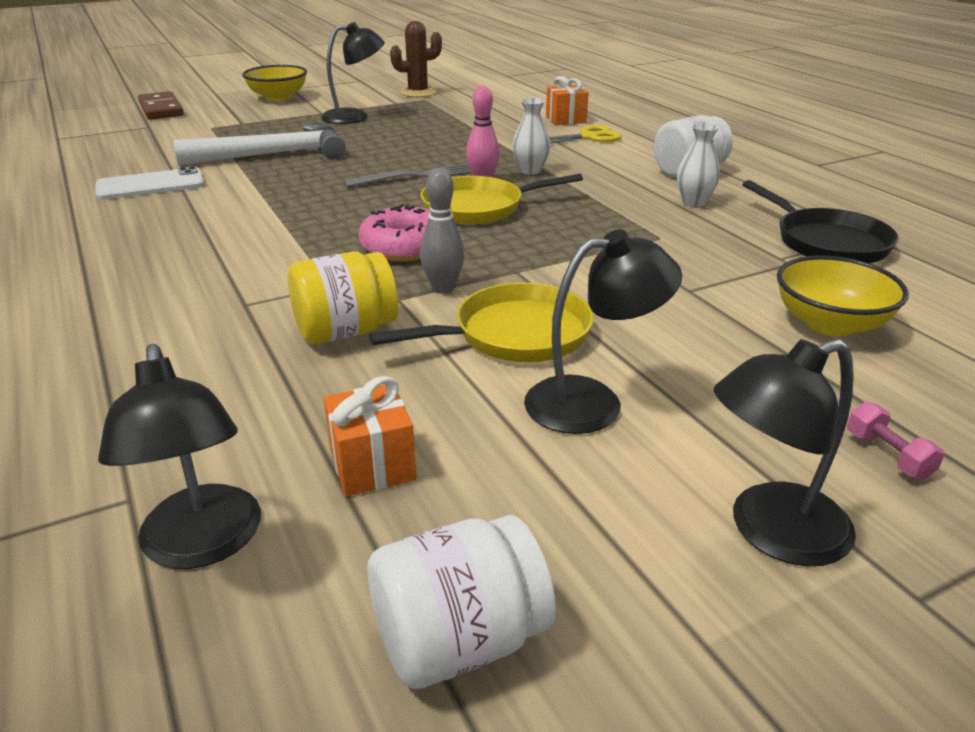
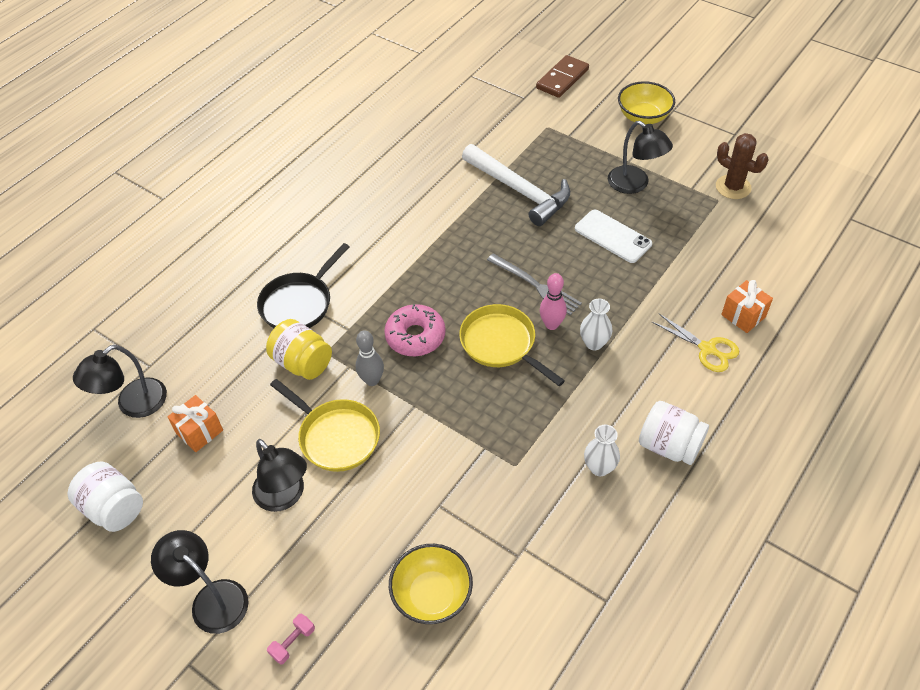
camera: 65 degrees right, 20 degrees up
(150, 185) = (428, 169): white phone -> white phone (612, 236)
(826, 242) = (572, 573): black pan -> black pan (299, 303)

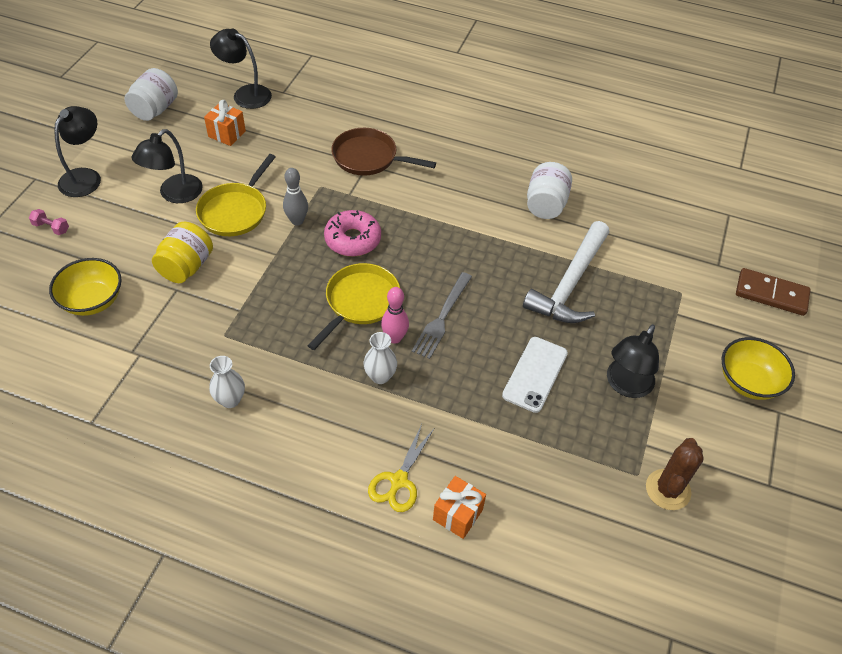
camera: 70 degrees right, 0 degrees up
(299, 303) = (369, 158): black pan -> brown pan
(302, 363) = (306, 174): yellow jar -> yellow jar (186, 267)
(669, 446) = (264, 456): white jar -> white jar (545, 205)

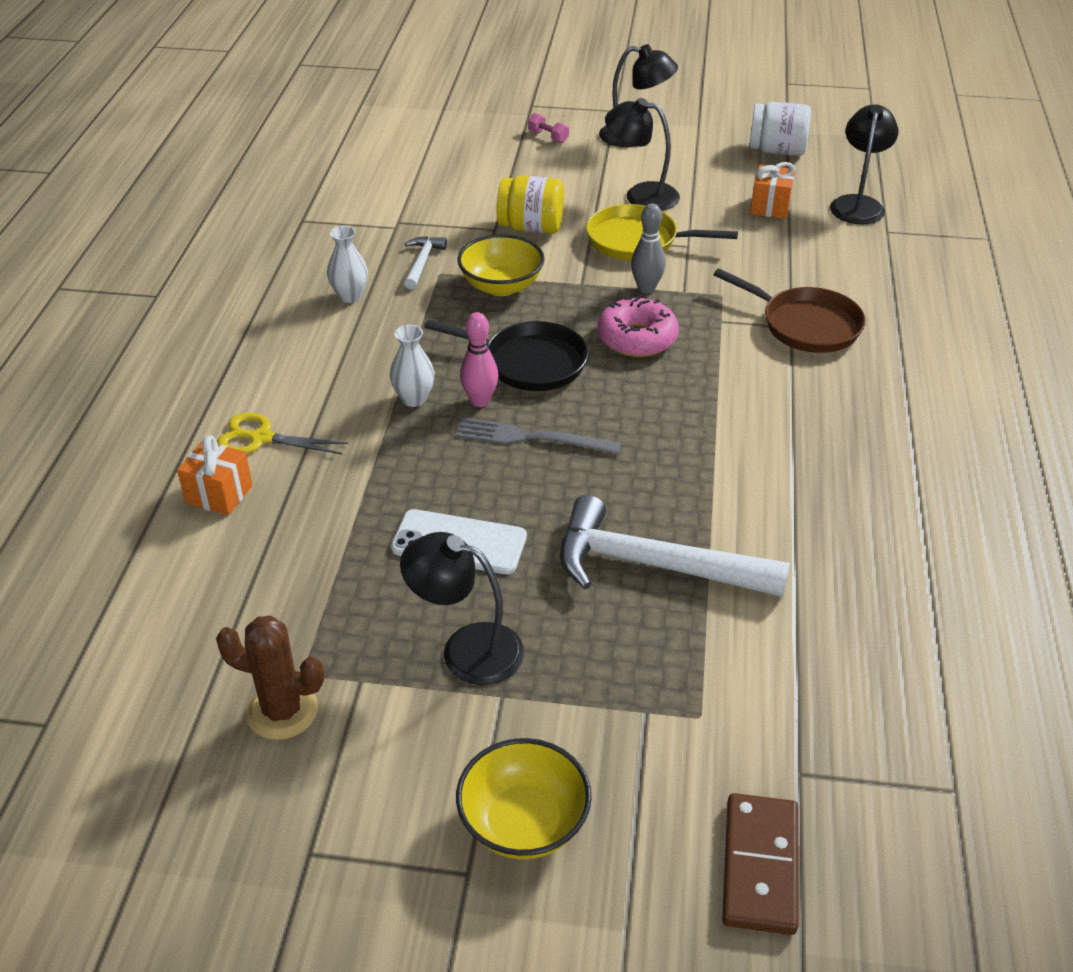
camera: 80 degrees right, 10 degrees down
(51, 228) = (548, 137): pink dumbbell -> pink dumbbell turned 60 degrees counterclockwise
(92, 300) = (457, 184): yellow bowl -> yellow bowl (501, 286)
(203, 344) = (422, 263): none -> white hammer
(360, 302) = (529, 362): yellow pan -> black pan
(369, 158) = (805, 325): brown pan -> brown pan turned 120 degrees clockwise
(545, 205) = (819, 519): white jar -> none

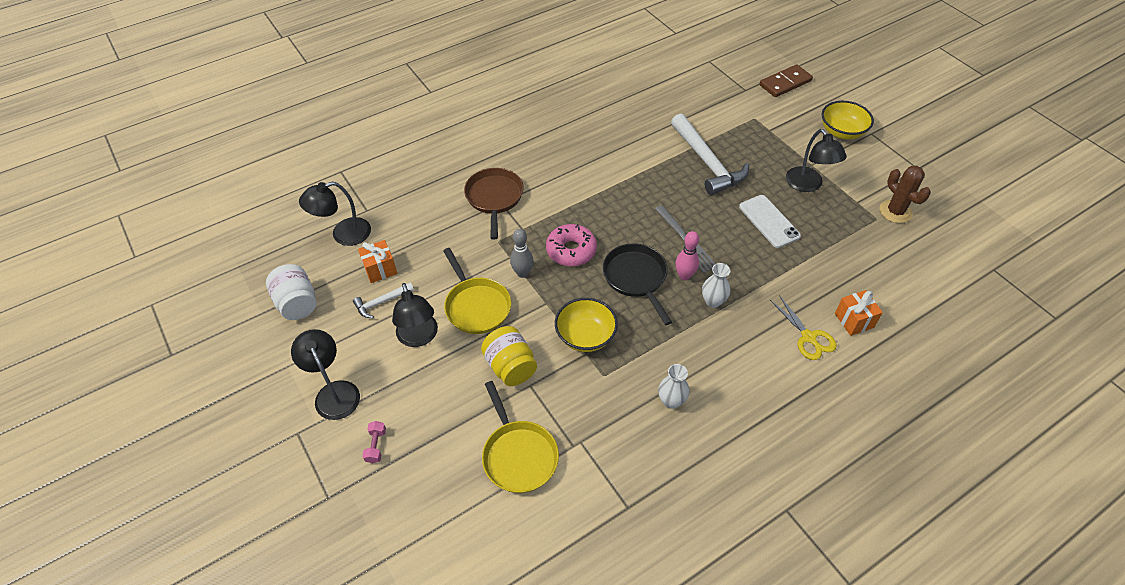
camera: 130 degrees left, 10 degrees up
(422, 263) = (603, 393): white hammer -> white hammer (381, 302)
(433, 192) = (518, 455): none -> yellow pan

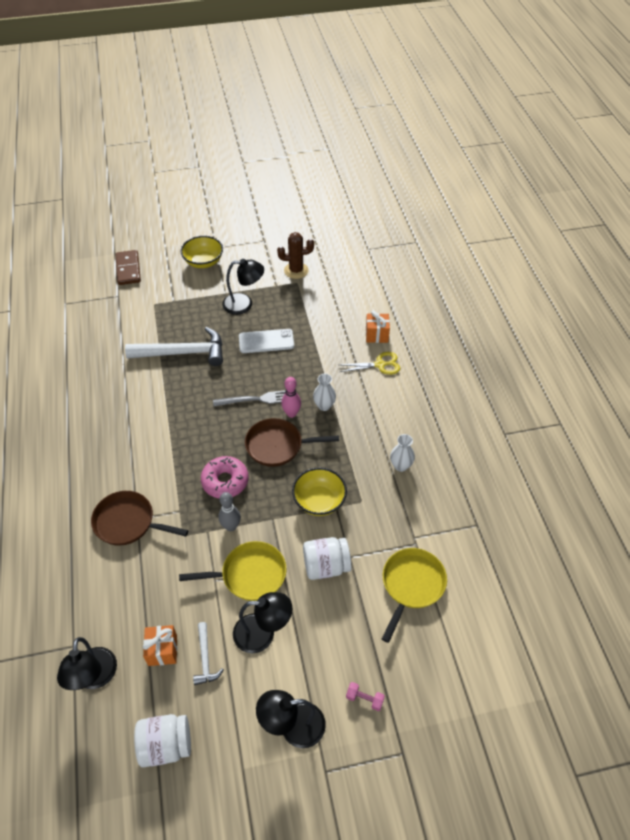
camera: 70 degrees left, 0 degrees up
(510, 367) = (326, 566): yellow jar -> white jar
(518, 455) = (411, 585): yellow pan -> yellow pan turned 60 degrees counterclockwise
(636, 278) = (278, 446): black pan -> brown pan

